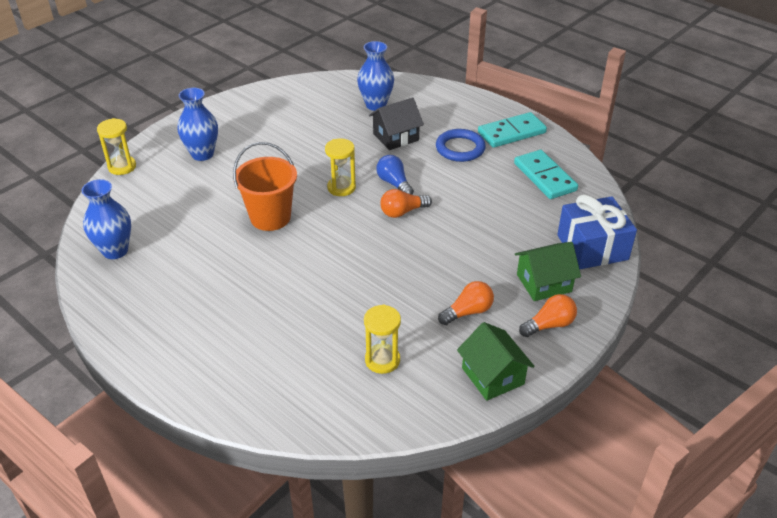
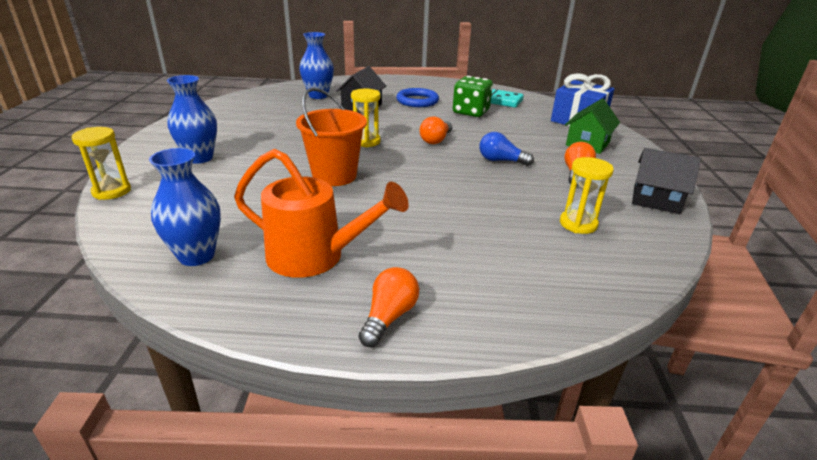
camera: 40 degrees left, 10 degrees down
(174, 288) = (316, 257): none -> orange watering can
(394, 183) = (403, 128): blue light bulb -> blue light bulb (501, 161)
(491, 187) = (471, 112): none -> green dice
(492, 376) = (656, 199): green house -> black house
(511, 132) = (436, 87): turquoise domino -> none
(549, 325) = (630, 161): orange light bulb -> orange light bulb (389, 317)

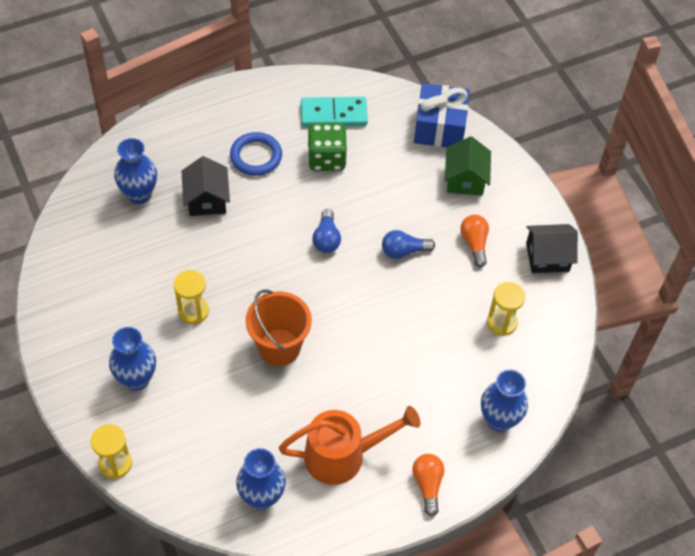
camera: 30 degrees left, 25 degrees up
(366, 141) = (264, 273): yellow hourglass -> yellow hourglass (193, 311)
(436, 140) = (326, 239): orange light bulb -> blue light bulb
(529, 293) = (499, 420): none -> blue vase

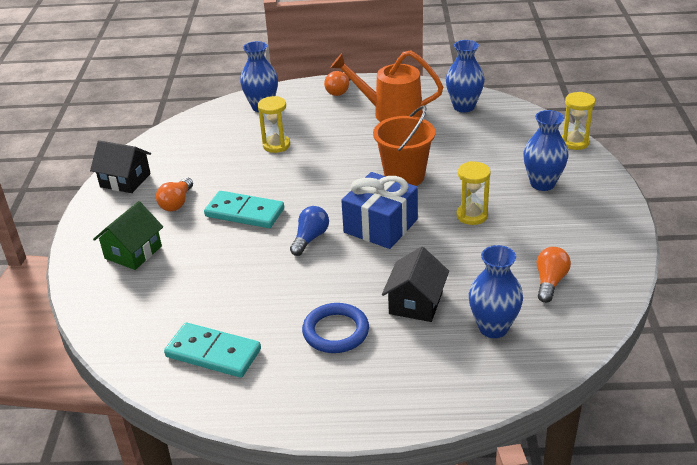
camera: 150 degrees left, 20 degrees down
(104, 252) = (550, 282): none -> orange light bulb
(326, 159) = (257, 308): green dice -> none
(404, 251) = (244, 212): blue light bulb -> turquoise domino
(439, 127) = (110, 305): blue gift -> blue gift (380, 226)
(501, 322) = (207, 151): yellow hourglass -> yellow hourglass (276, 145)

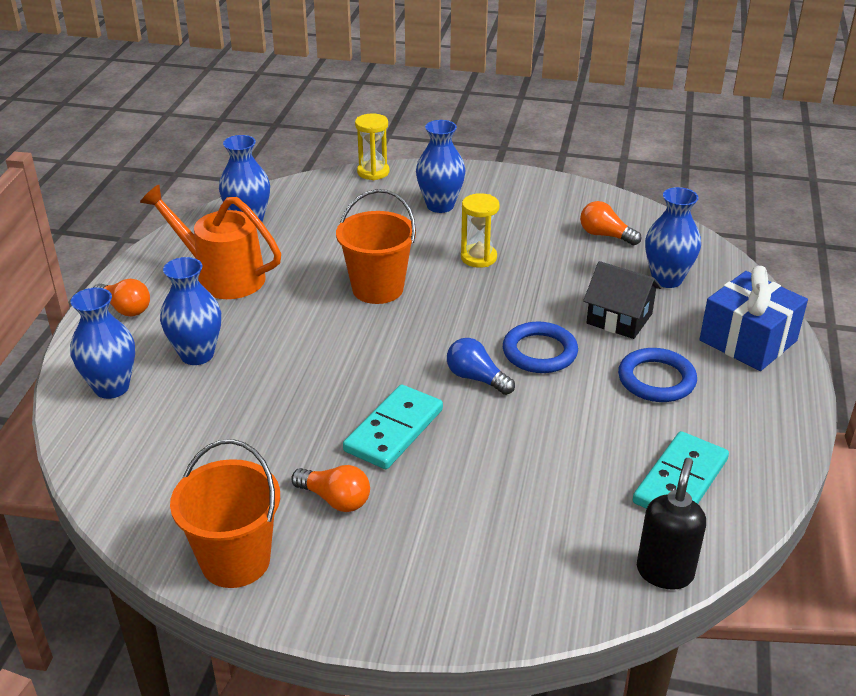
camera: 80 degrees left, 0 degrees up
(120, 350) = (664, 572): none -> black soap dispenser
(125, 180) = (235, 561): black house -> orange bucket
(133, 252) = (445, 554): green house -> none
(276, 145) = (236, 384): yellow hourglass -> none
(301, 125) = (197, 355): none -> blue vase
(352, 264) = (539, 352): none -> blue ring
(380, 226) = (472, 321): blue gift -> blue gift (748, 340)
(390, 113) = (221, 276): orange watering can -> orange watering can turned 90 degrees clockwise

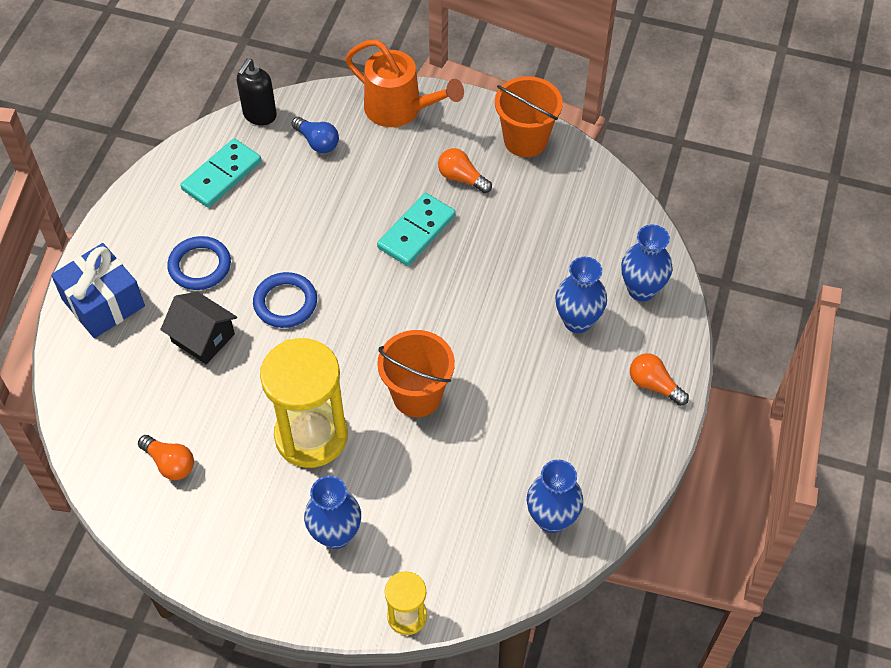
camera: 175 degrees left, 20 degrees up
(221, 276) = (570, 425): orange watering can -> orange watering can (400, 109)
(476, 378) = (344, 278): blue light bulb -> blue light bulb (317, 142)
(478, 258) = (311, 436): yellow hourglass -> yellow hourglass, size x1.98
(667, 279) = (137, 388): blue vase -> none

